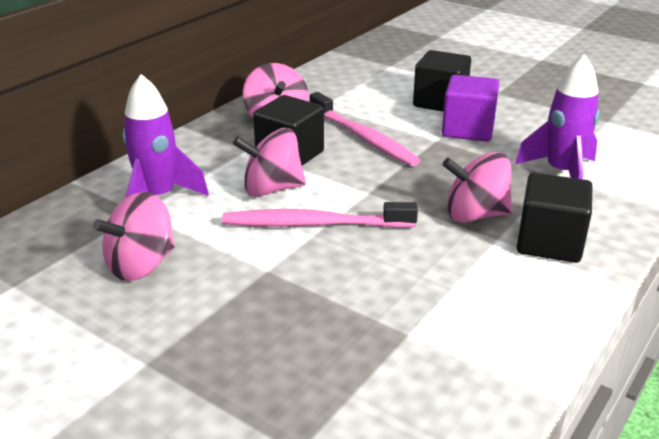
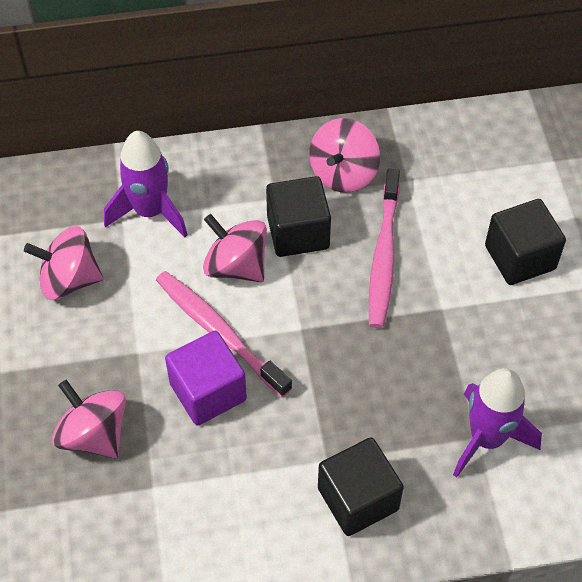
camera: 45 degrees right, 25 degrees up
(468, 129) = (489, 317): purple cube -> purple cube (208, 392)
(475, 215) = (345, 423): pink spinning top -> pink spinning top (94, 434)

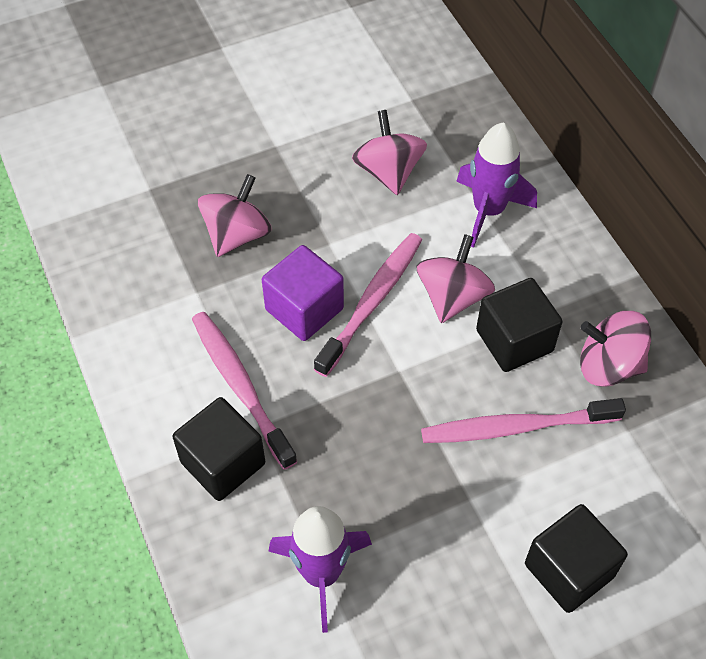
camera: 75 degrees right, 0 degrees up
(279, 466) = (241, 387): none -> pink toothbrush

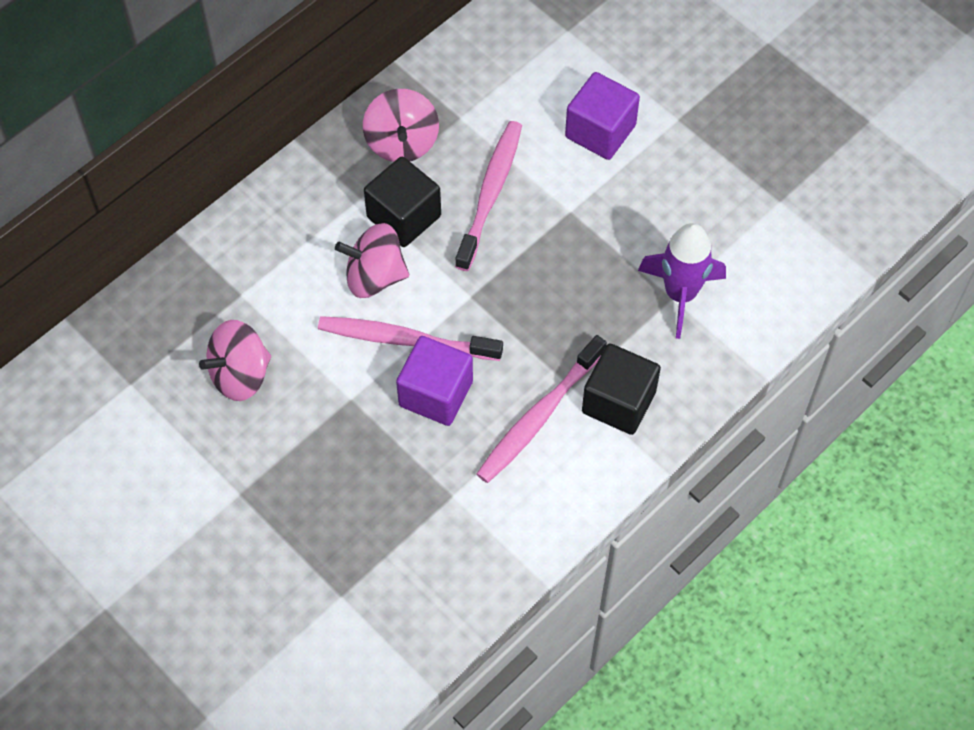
camera: 110 degrees left, 5 degrees up
(237, 235) = (370, 485): pink spinning top -> none
(488, 210) = (261, 273): purple rocket -> none
(517, 427) = (490, 194): pink toothbrush -> pink toothbrush turned 135 degrees counterclockwise
(569, 570) = (600, 131): black cube -> purple cube

